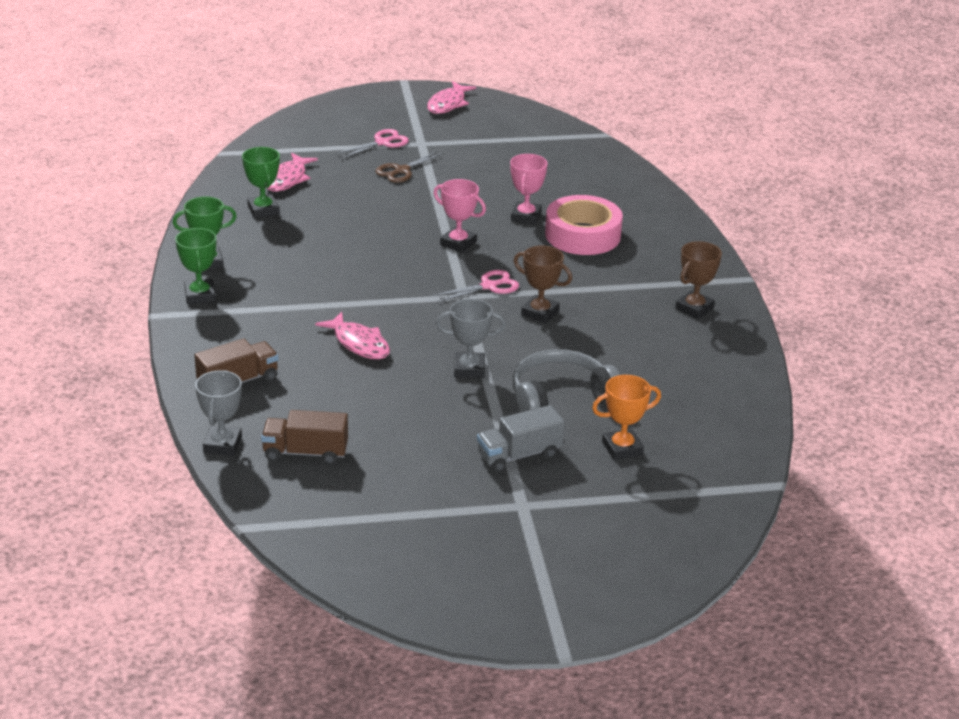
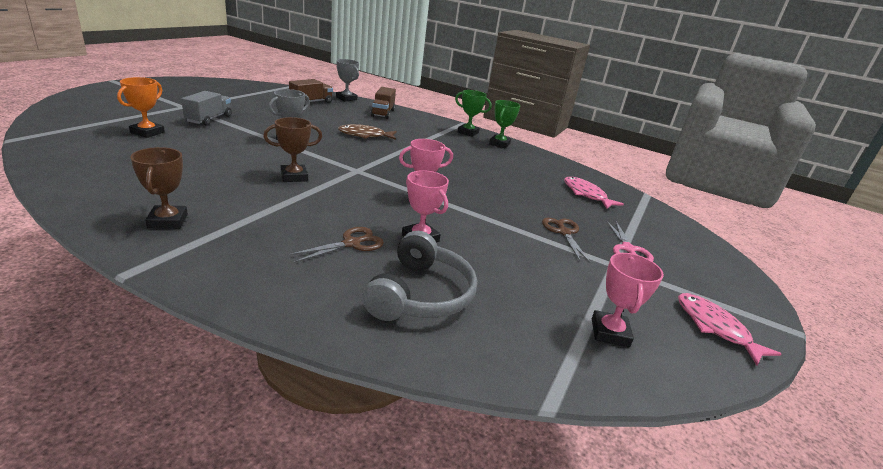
camera: 125 degrees right, 5 degrees down
(263, 210) = (547, 173): green trophy -> none
(359, 344) = (365, 135): pink fish -> brown fish
(489, 286) = (353, 180): pink scissors -> none
(515, 131) = (609, 332): none -> pink trophy
(560, 397) = (217, 143): grey headphones -> grey headphones (420, 294)
(582, 235) = (351, 243): pink tape -> brown scissors

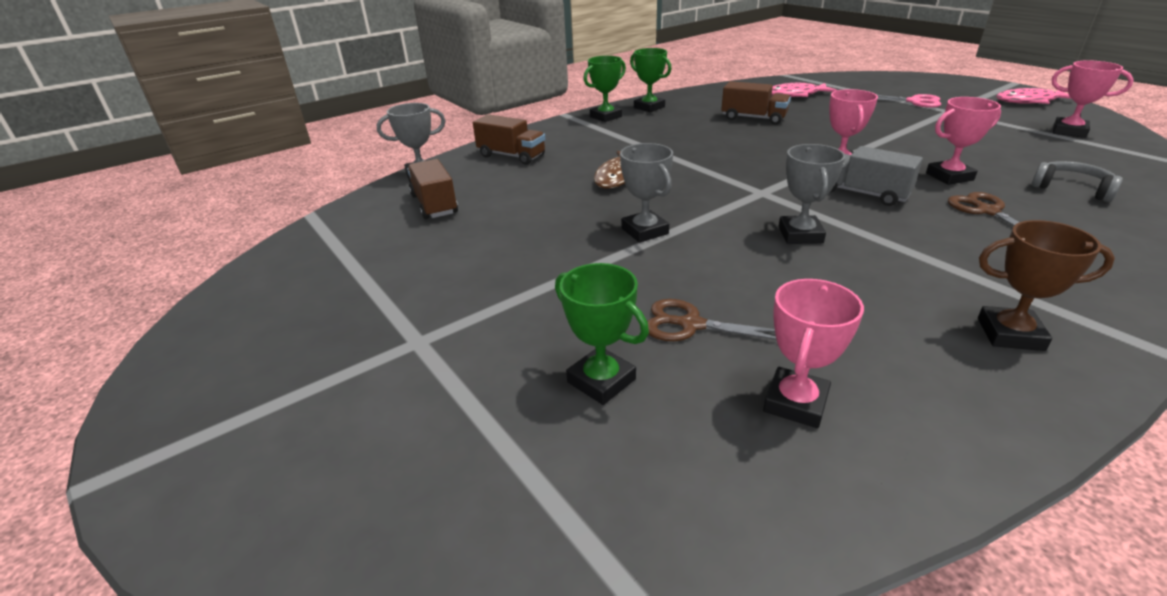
camera: 60 degrees left, 5 degrees up
(119, 164) = (795, 403): none -> pink trophy
(147, 132) = (601, 381): orange trophy -> green trophy
(209, 119) = (517, 307): grey truck -> grey truck (863, 193)
(294, 177) = (800, 235): brown trophy -> grey trophy
(420, 294) = (1071, 189): grey headphones -> grey headphones, size x0.60
(506, 175) = (753, 118): none -> brown truck
(563, 232) = (893, 117): brown scissors -> brown scissors (691, 325)

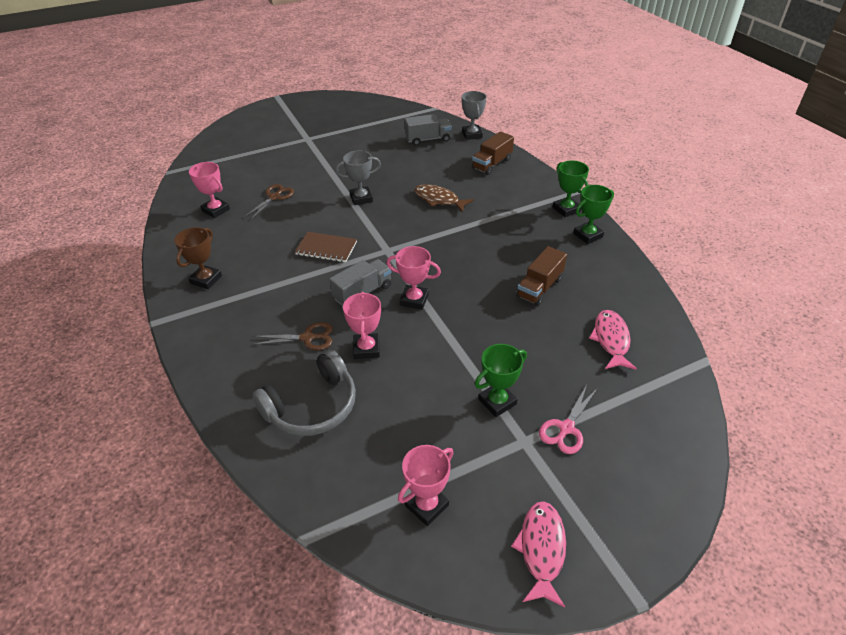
camera: 100 degrees right, 10 degrees up
(434, 204) = (428, 139): brown truck -> grey truck
(601, 381) = (257, 173): green trophy -> green trophy (497, 402)
(800, 235) = (326, 248): grey trophy -> brown notebook
(1071, 189) = (312, 406): grey headphones -> grey headphones, size x1.65

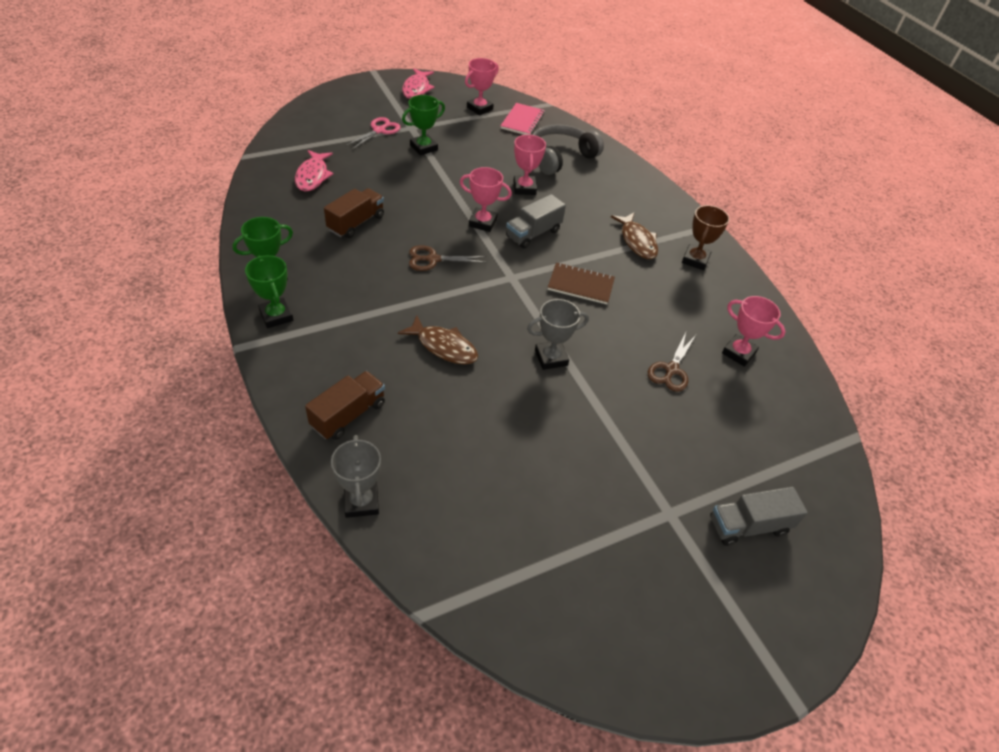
camera: 175 degrees right, 5 degrees up
(257, 294) = (637, 241): none -> brown fish
(307, 338) = (576, 200): brown scissors -> brown scissors (433, 259)
(358, 481) = (522, 121): none -> pink notebook
(428, 139) = (446, 493): grey truck -> grey truck (748, 526)

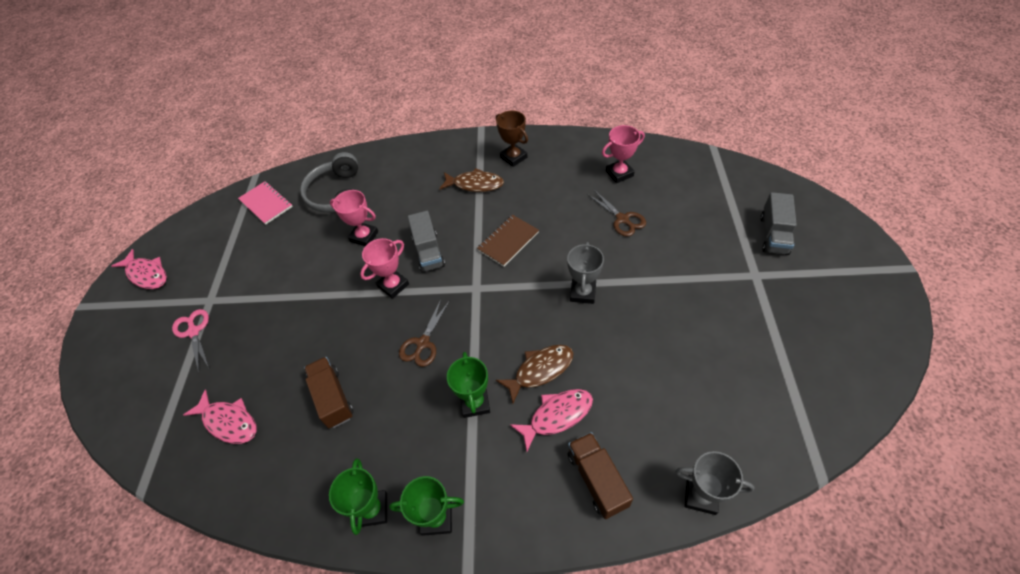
camera: 55 degrees left, 5 degrees up
(401, 370) = (557, 416): none -> pink fish
(423, 147) = (251, 299): green trophy -> green trophy (475, 403)
(479, 108) = (222, 230): pink trophy -> none

